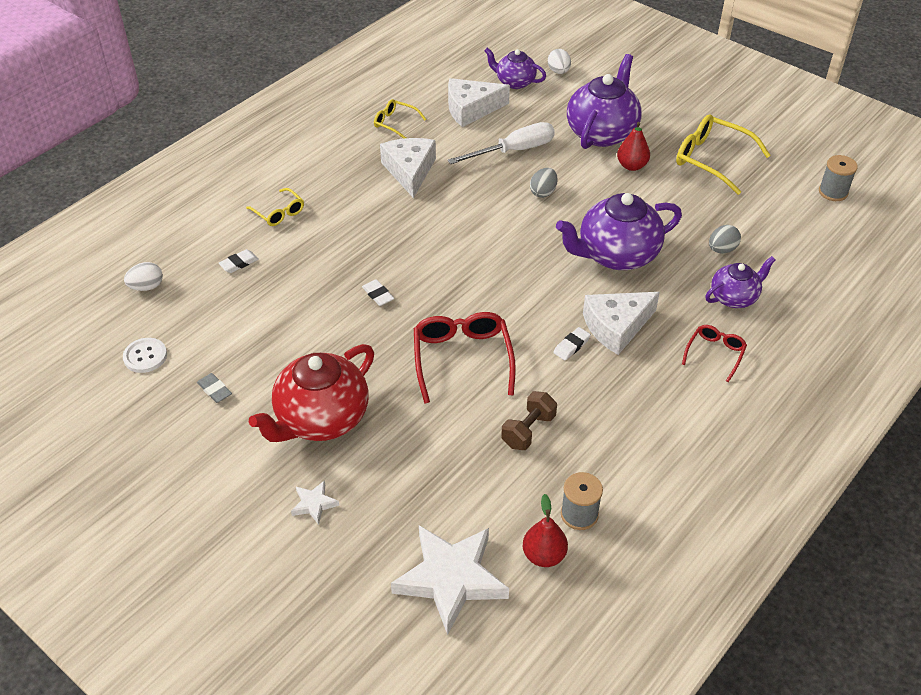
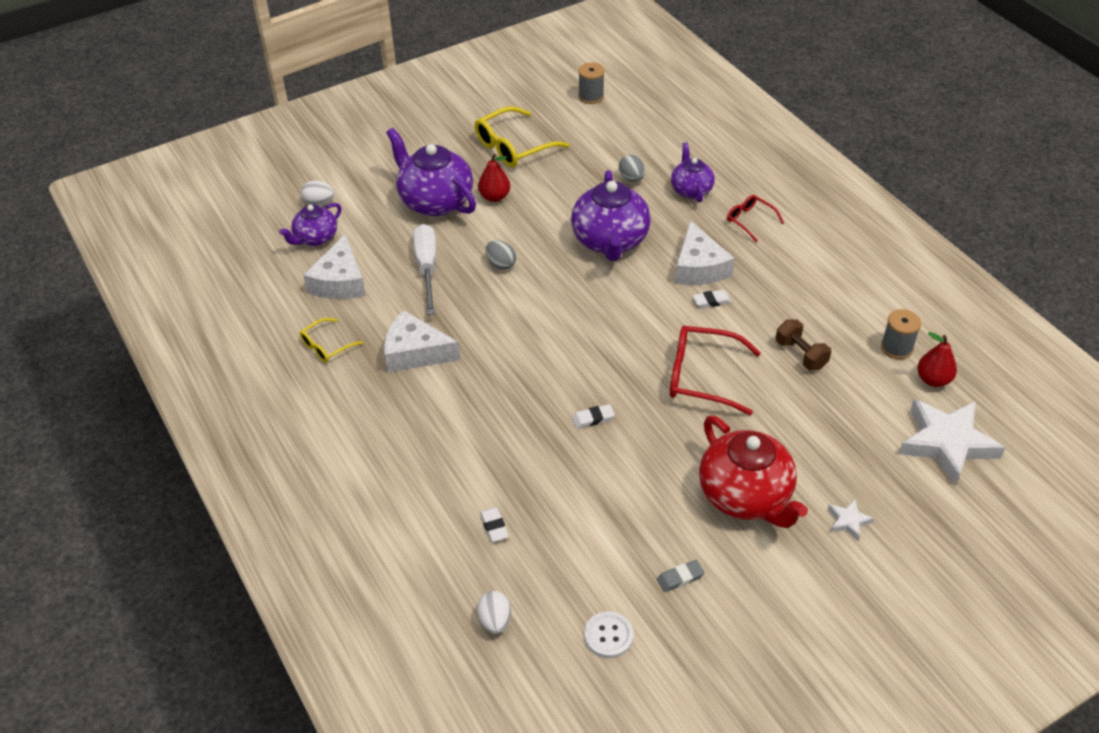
camera: 70 degrees left, 0 degrees up
(279, 212) = (426, 476): yellow glasses -> none
(571, 346) = (711, 301): white eraser -> white eraser turned 75 degrees counterclockwise

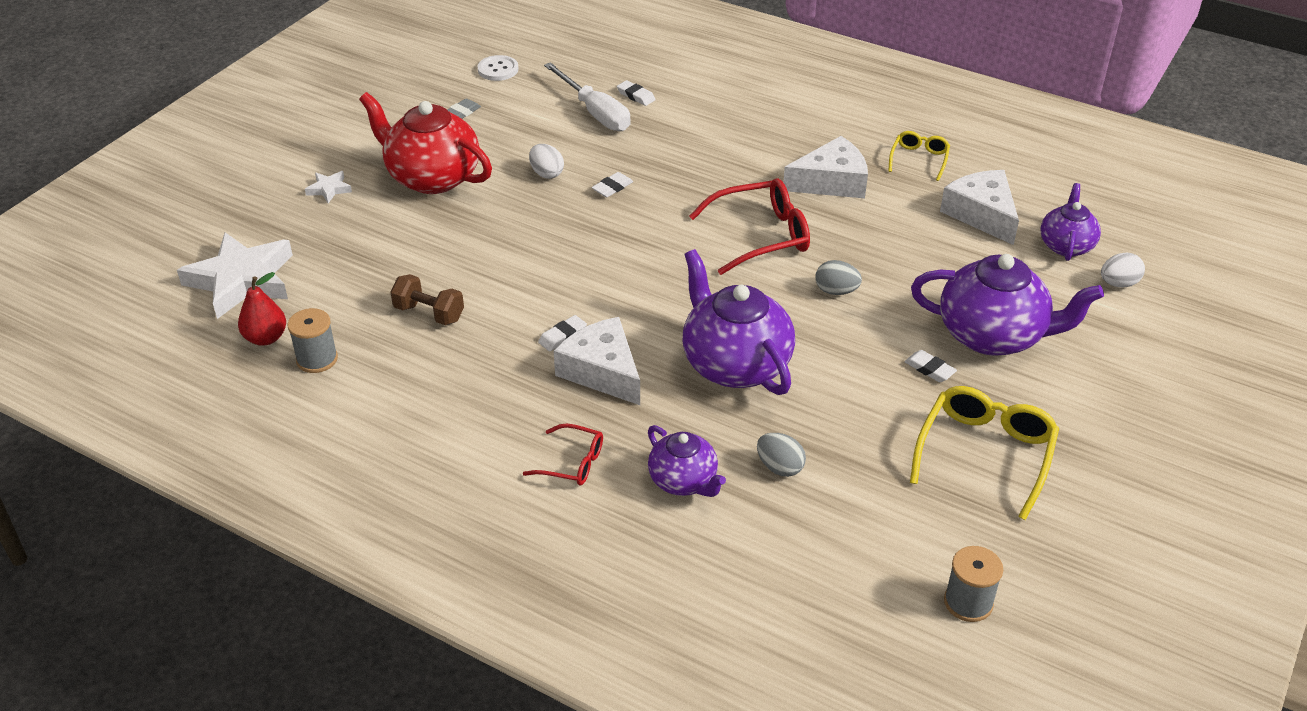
camera: 150 degrees right, 5 degrees down
(427, 268) = (911, 259): white screwdriver -> white screwdriver (595, 112)
(494, 197) = (929, 369): red pear -> white eraser
(495, 621) = (588, 52): white egg -> white egg (546, 173)
(703, 377) = (526, 256): red glasses -> red glasses (760, 236)

